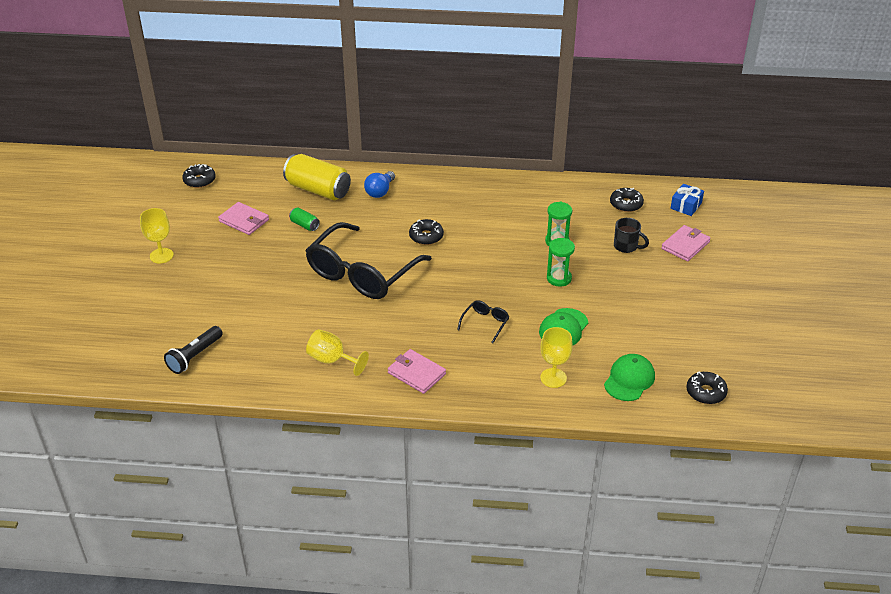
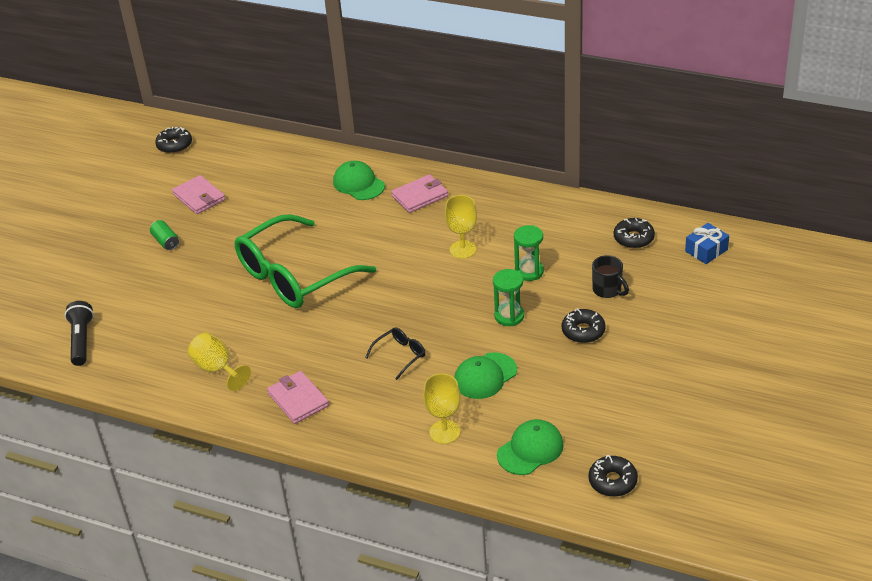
camera: 20 degrees right, 0 degrees up
(161, 255) = (98, 224): yellow goblet -> yellow goblet (463, 249)
(194, 356) = (81, 340): black flashlight -> black flashlight turned 120 degrees clockwise
(304, 225) = (259, 211): green can -> green can (166, 241)
(318, 190) = (293, 172): yellow can -> none
(362, 273) = (295, 275): black glasses -> green glasses
(380, 191) = (358, 184): blue light bulb -> green cap
(426, 236) = (384, 244): black donut -> black donut (583, 331)
(685, 245) = (680, 299): pink wallet -> pink wallet (420, 196)

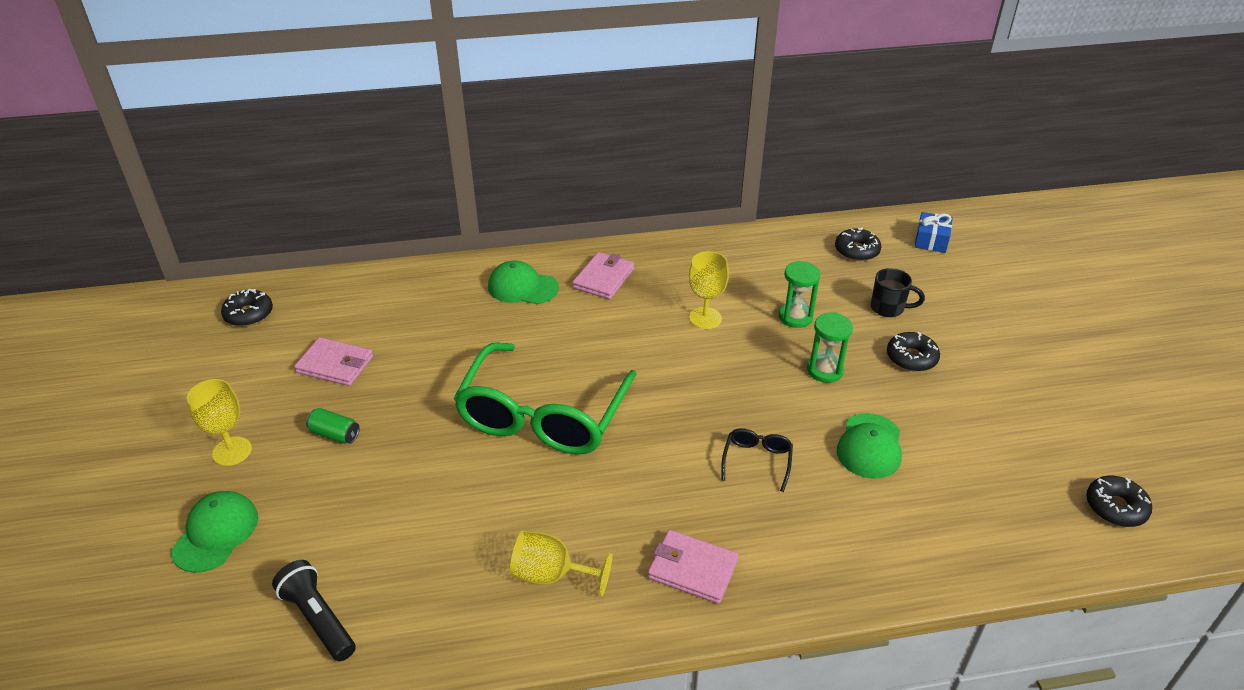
camera: 35 degrees left, 0 degrees up
(444, 432) = (896, 531): yellow goblet -> yellow goblet (232, 451)
(530, 450) = (1003, 510): green cap -> green cap (216, 533)

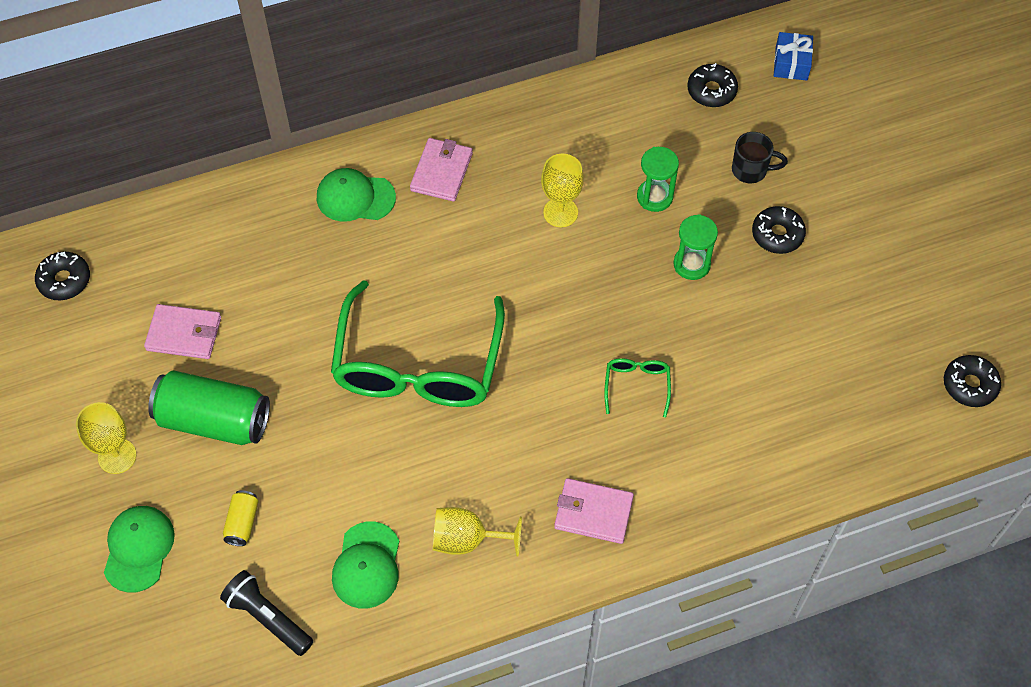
camera: 10 degrees left, 20 degrees up
(327, 525) = (242, 523): none -> yellow can
(335, 434) = (214, 420): green can -> green can, size x2.20
(757, 461) = (637, 386): black glasses -> green glasses
(869, 446) = (742, 351): green cap -> green cap (367, 565)

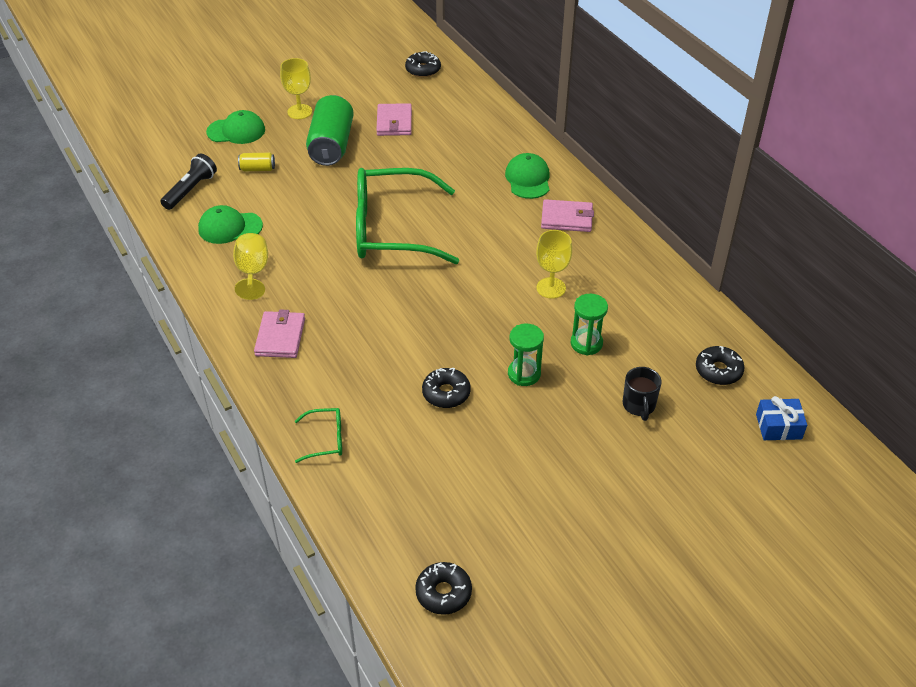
camera: 80 degrees right, 15 degrees down
(637, 386) = (396, 351): green glasses -> green glasses (325, 439)
(777, 234) = (574, 430): black donut -> black donut (446, 393)

